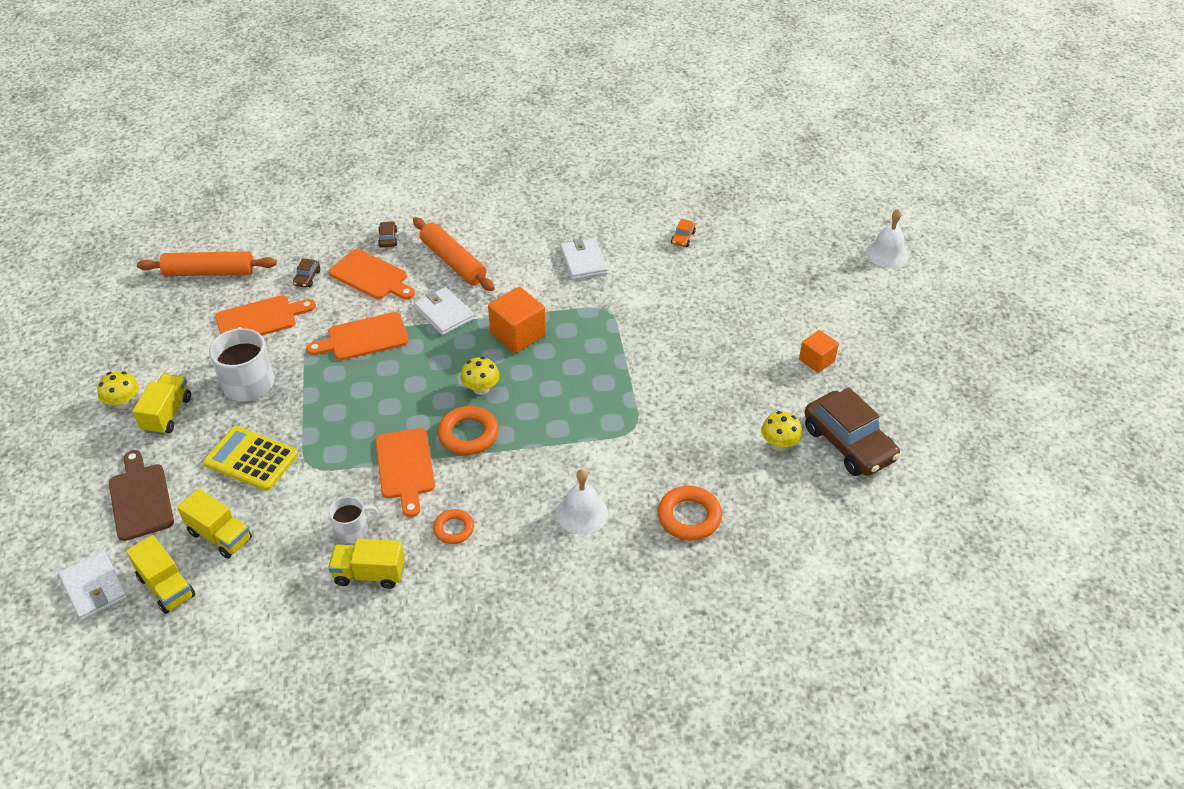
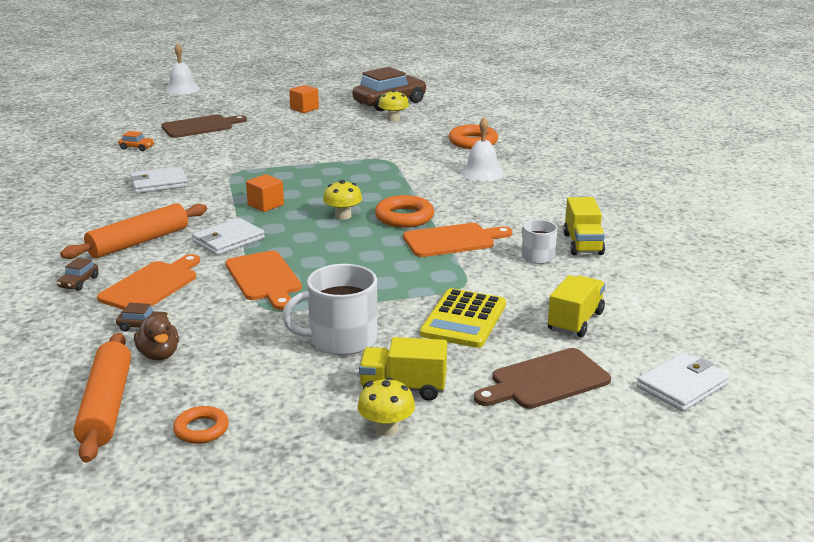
camera: 95 degrees left, 20 degrees down
(166, 587) = (654, 341): yellow truck -> none
(260, 319) = (221, 349): orange cutting board -> none
(264, 289) = (159, 355): none -> brown duck
(388, 238) = (79, 282): brown car -> brown car turned 60 degrees counterclockwise
(454, 529) = (518, 215): orange ring -> orange ring (201, 429)
(518, 334) = (266, 205): orange cube -> orange cube, size x0.63
(748, 277) = (200, 126): none -> brown cutting board

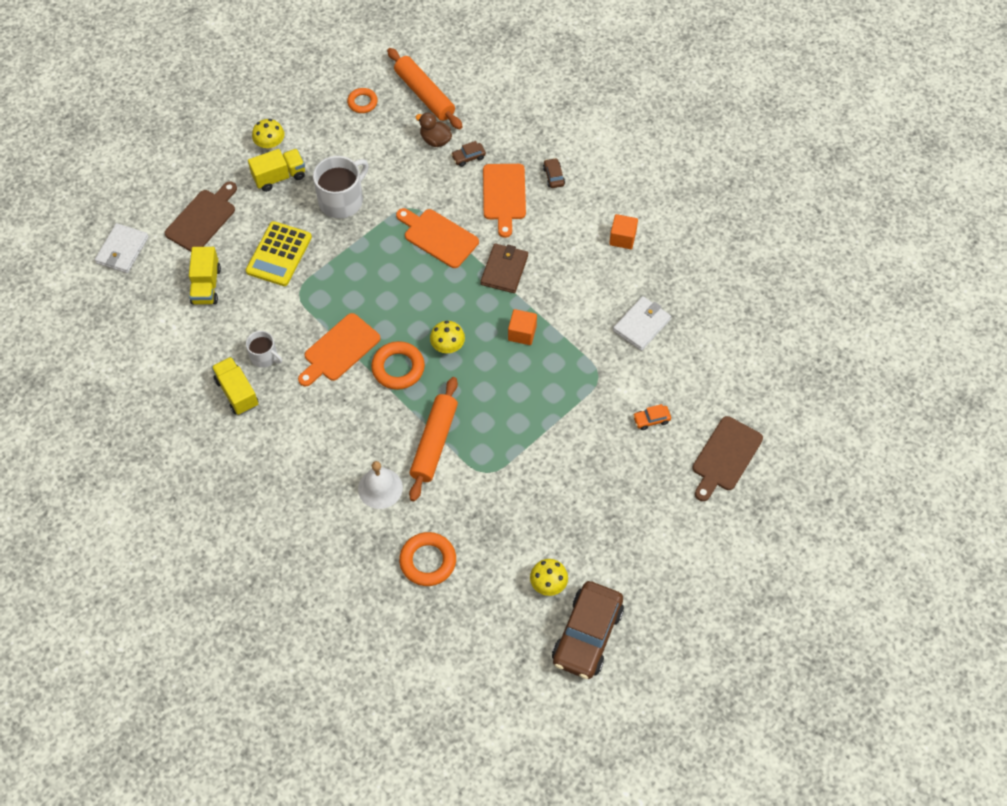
camera: 150 degrees right, 35 degrees up
(137, 147) = (733, 379): orange car -> orange car (651, 419)
(138, 242) = (565, 236): orange rolling pin -> orange rolling pin (434, 442)
(182, 89) = (852, 550): white bell -> none
(228, 240) = (504, 270): white wallet -> brown wallet
(304, 109) = (665, 563): orange cube -> orange cube (622, 238)
(463, 319) = (279, 254): yellow calculator -> yellow calculator turned 150 degrees counterclockwise

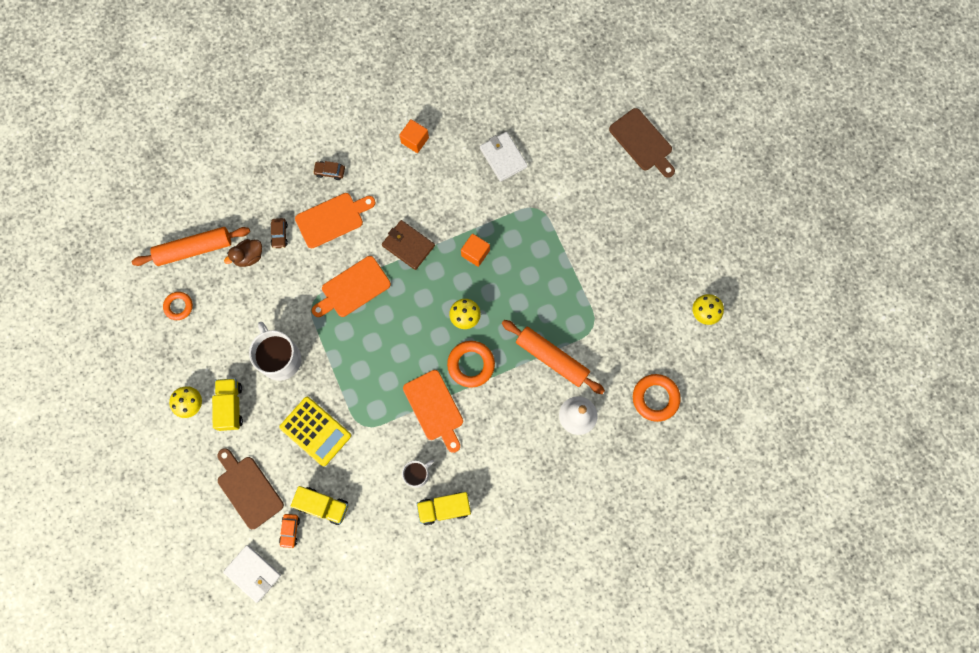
camera: 70 degrees left, 15 degrees up
(504, 195) = (332, 219): orange cutting board -> orange cutting board turned 45 degrees counterclockwise
(587, 635) = (755, 299): brown car -> none
(651, 419) = (591, 183): orange car -> orange car (290, 531)

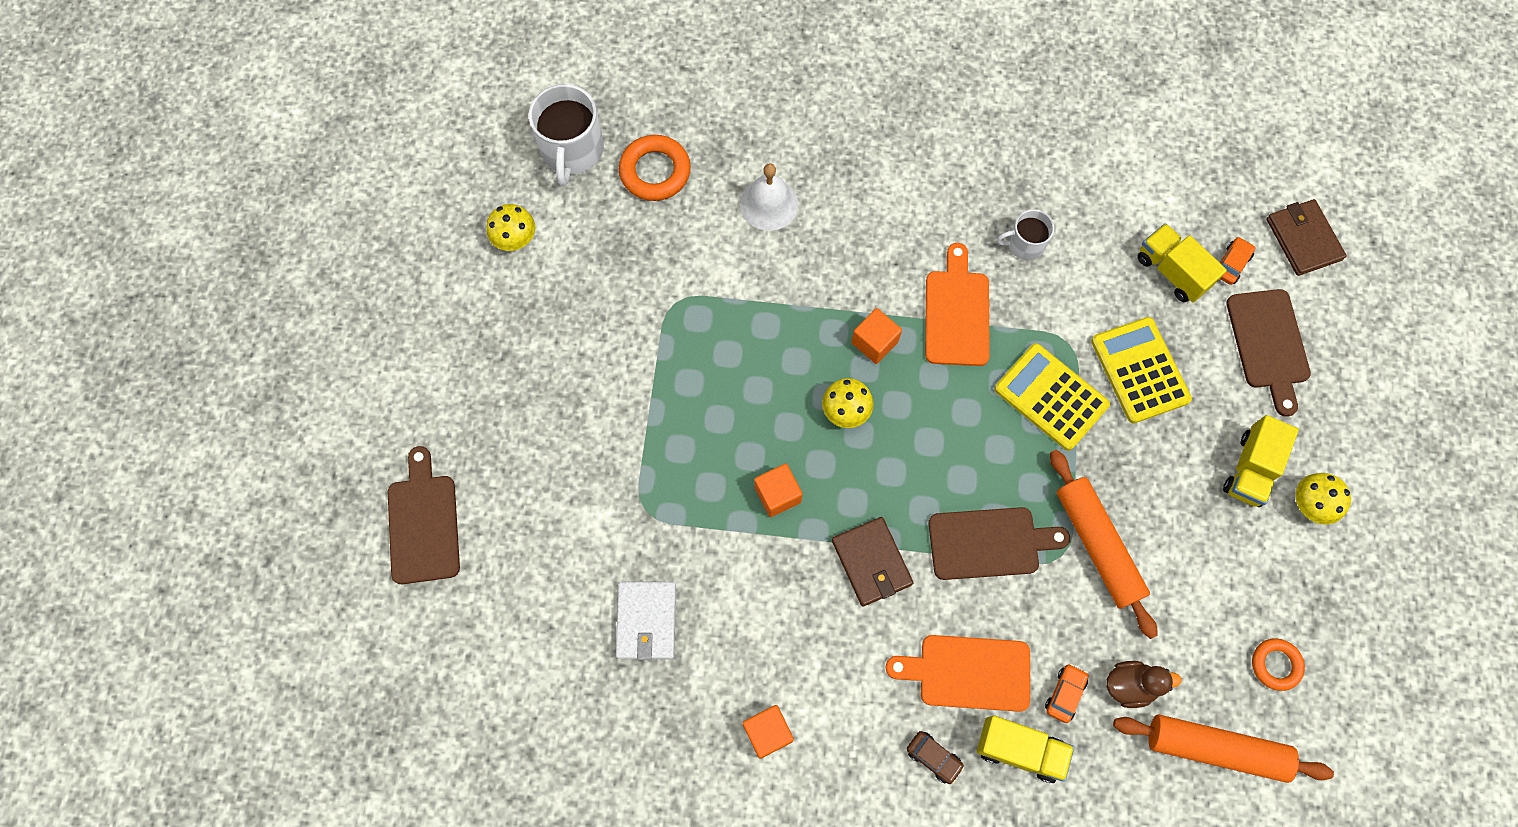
camera: 150 degrees left, 5 degrees down
(253, 573) = (1303, 239): white wallet -> brown wallet
(279, 235) = (1065, 694): brown car -> orange car
(280, 358) = (1148, 498): white mug -> white mug (572, 150)
(353, 288) = (989, 543): orange cutting board -> brown cutting board
(358, 387) = (1051, 397): none -> yellow calculator
(444, 508) = (1010, 186): yellow truck -> yellow truck (1019, 749)
(471, 365) = (874, 342): orange ring -> orange cube
(552, 358) = (758, 291): orange rolling pin -> orange rolling pin (1097, 545)

